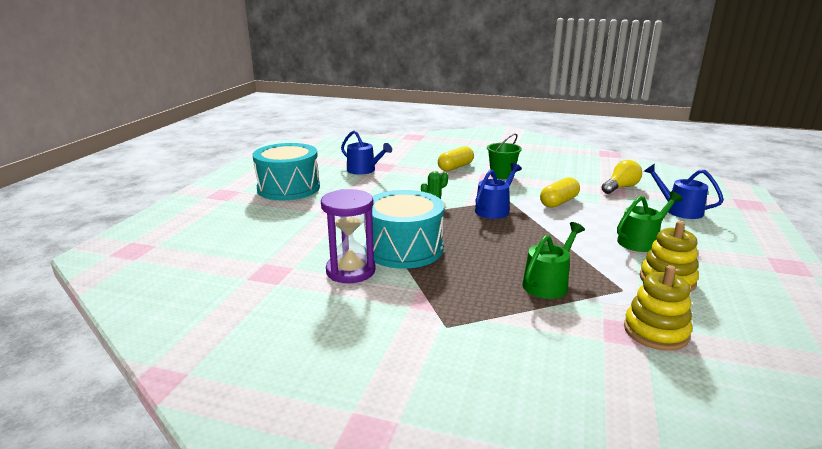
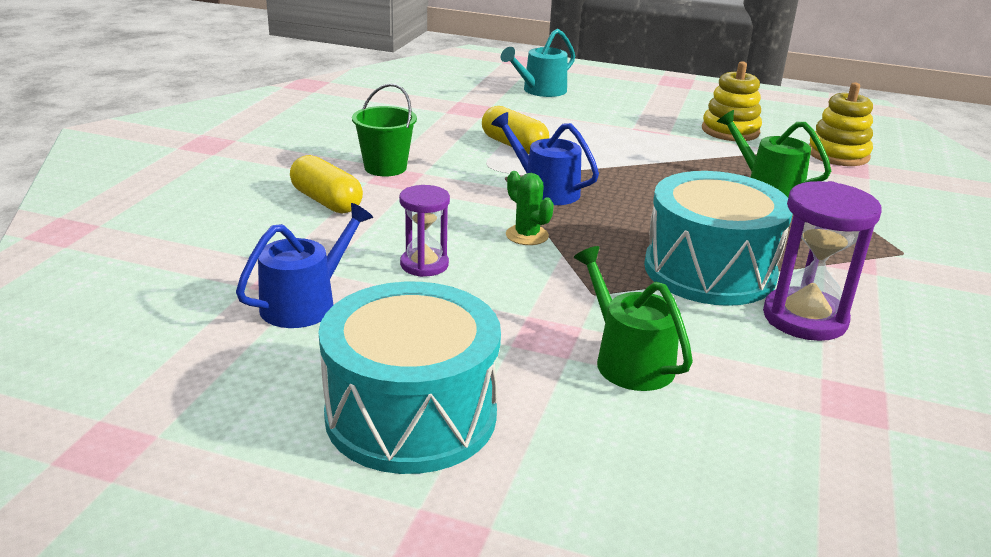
camera: 90 degrees left, 5 degrees up
(398, 186) = (424, 265): none -> purple hourglass
(620, 187) = (460, 103): yellow light bulb -> none
(641, 241) = (637, 124): green watering can -> green watering can (628, 360)
(679, 210) = (540, 91): blue watering can -> turquoise watering can

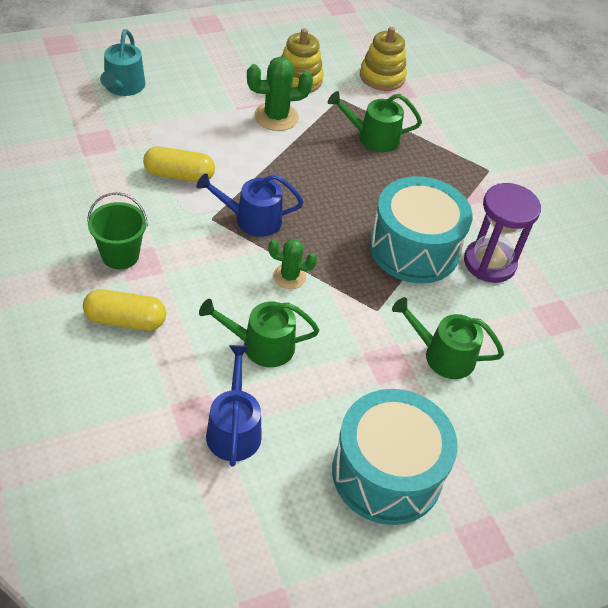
camera: 45 degrees left, 20 degrees up
(424, 265) = (261, 345): purple hourglass -> green watering can
(669, 144) = (276, 117): none -> green cactus

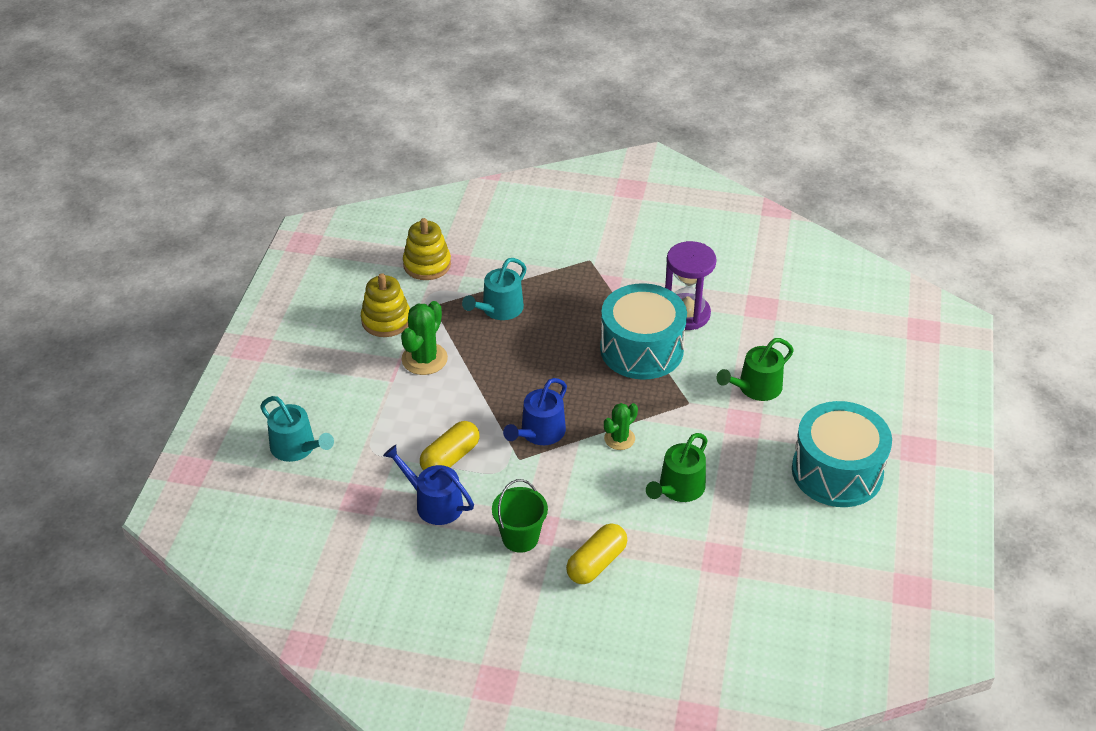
camera: 50 degrees left, 5 degrees down
(234, 429) = (747, 541): blue watering can -> blue watering can (434, 503)
(373, 137) = (499, 309): green watering can -> turquoise watering can

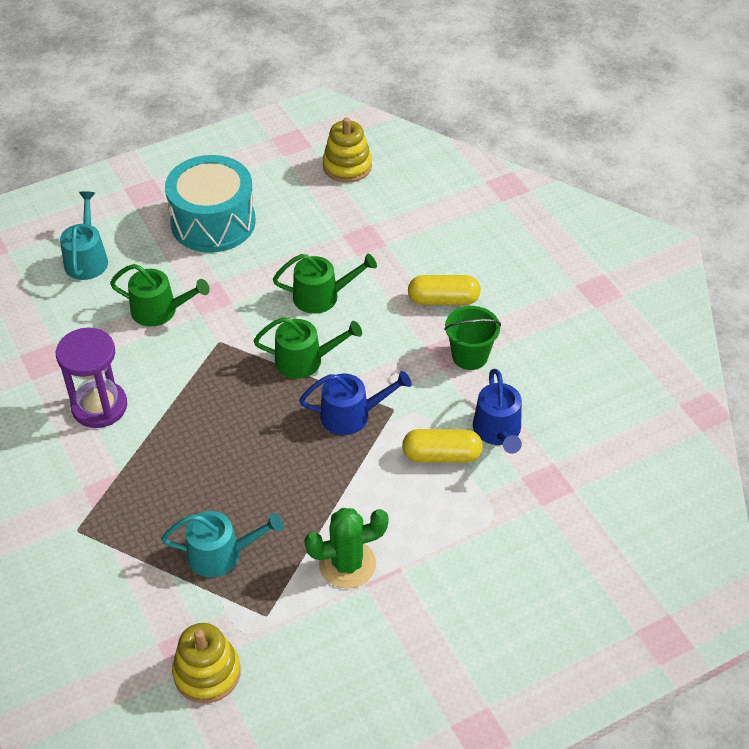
camera: 130 degrees left, 5 degrees up
(297, 448) = (551, 576): turquoise watering can -> turquoise watering can (87, 259)
(386, 320) = (326, 641): yellow stacking toy -> yellow stacking toy (347, 166)
(619, 439) = (305, 360): green cactus -> green watering can
(641, 349) = (179, 410): turquoise drum -> none

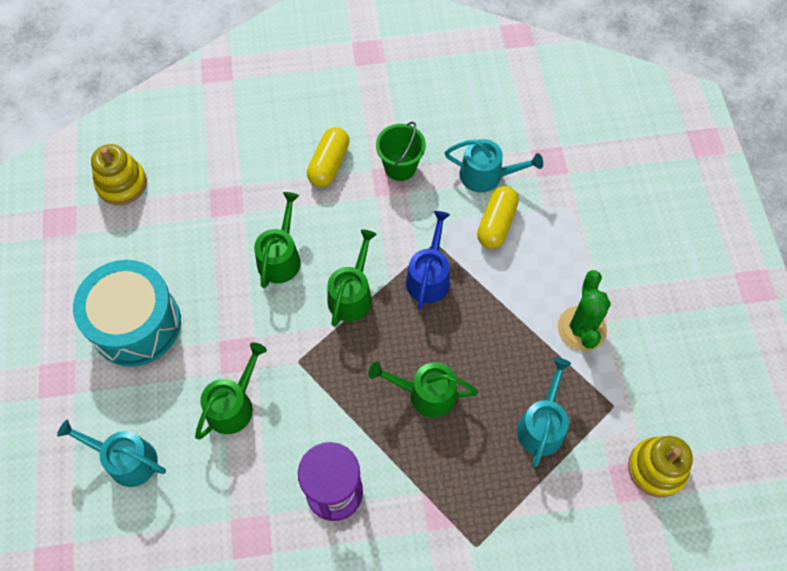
camera: 70 degrees left, 15 degrees up
(221, 448) = (426, 394): none -> green watering can
(498, 431) = (486, 175): blue watering can -> turquoise watering can

